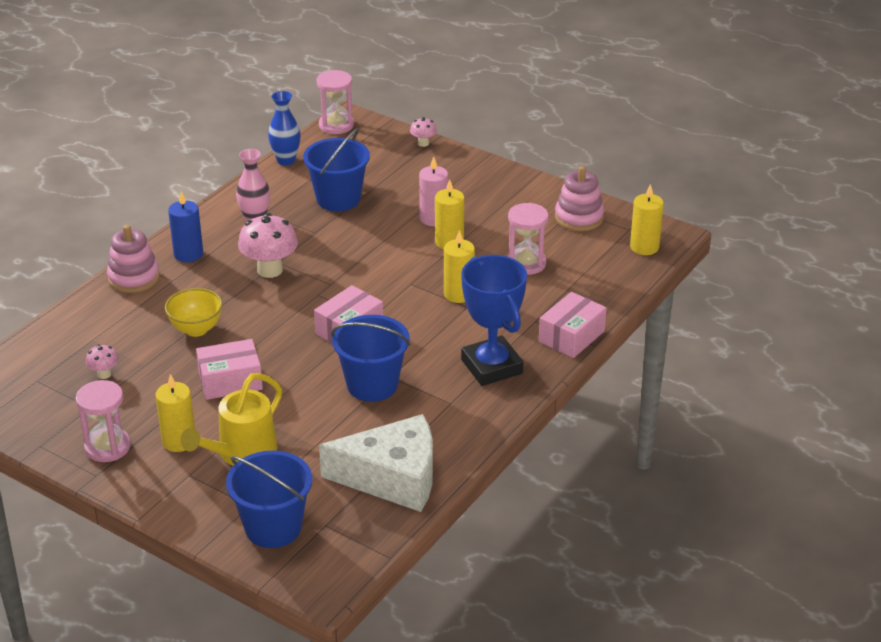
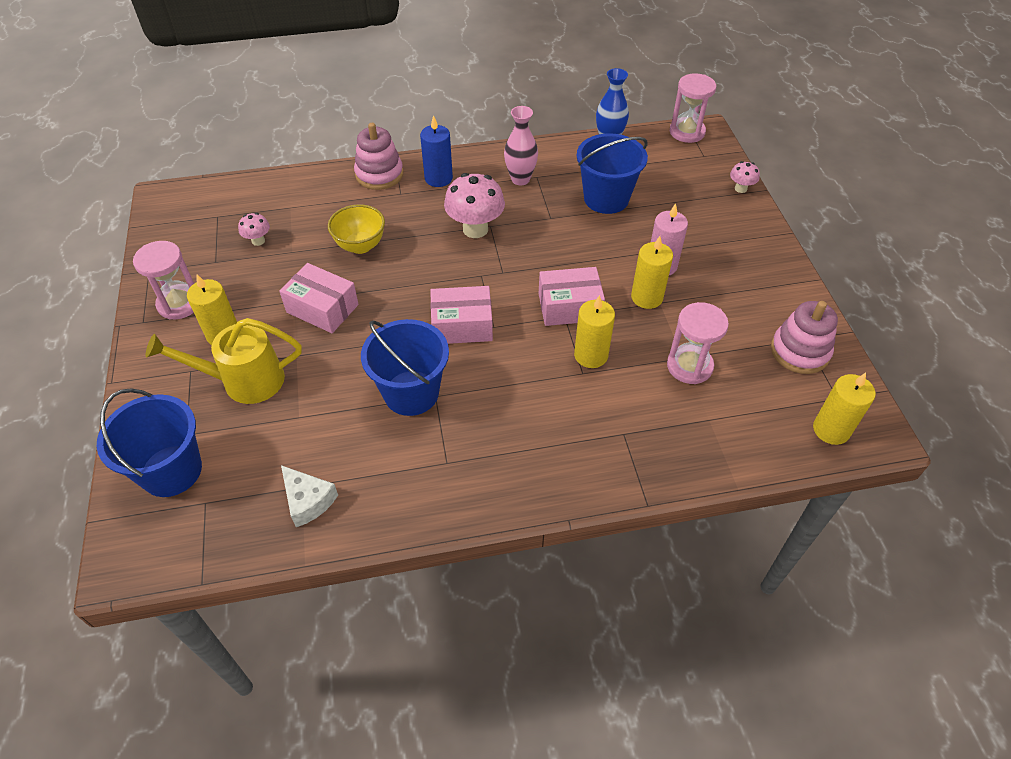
camera: 45 degrees right, 15 degrees up
(392, 477) = (308, 500): white cheese -> white cheese, size x0.48
(491, 366) = (526, 453): blue trophy -> none
(571, 336) = (637, 477): pink box -> pink box (569, 307)

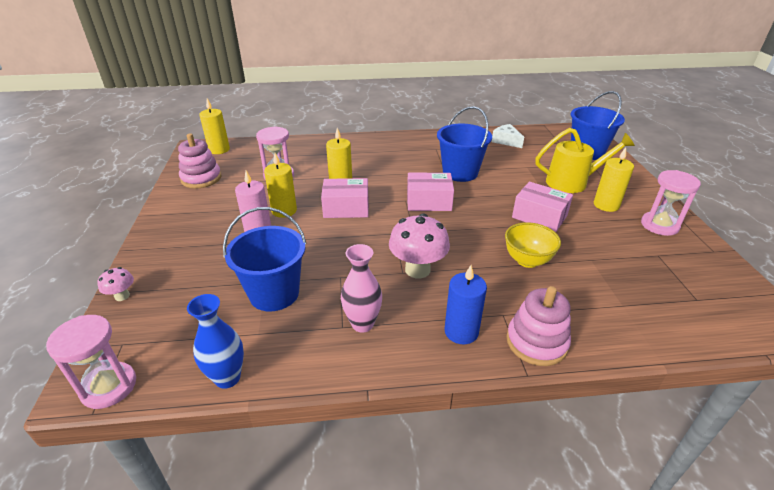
camera: 175 degrees left, 15 degrees down
(258, 241) = (631, 271): pink mushroom -> none

